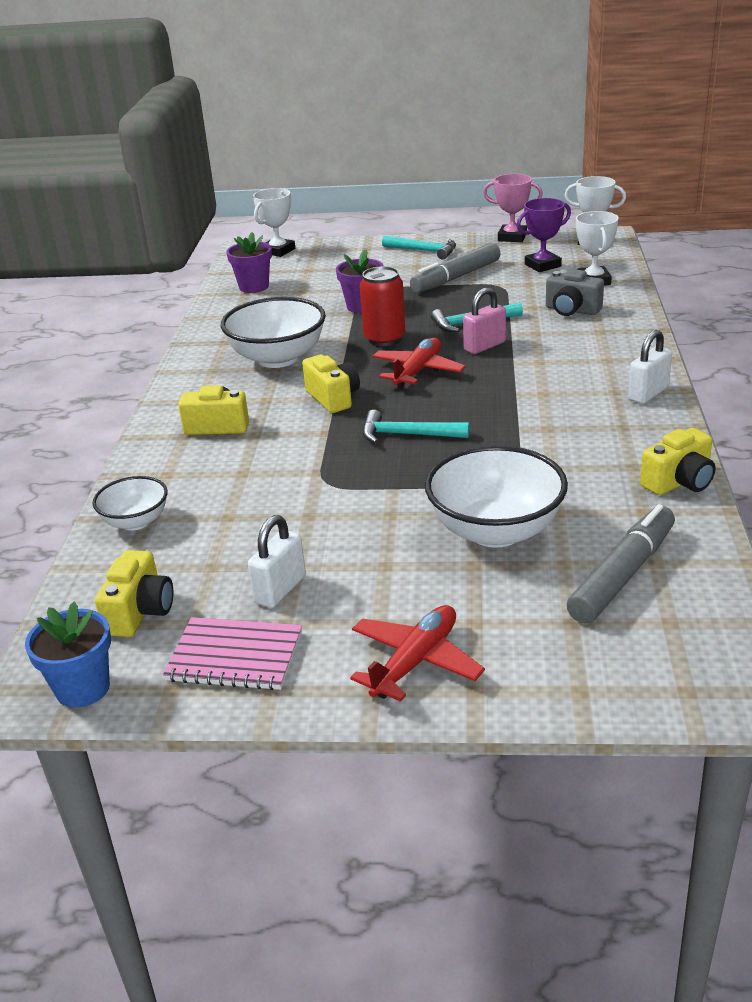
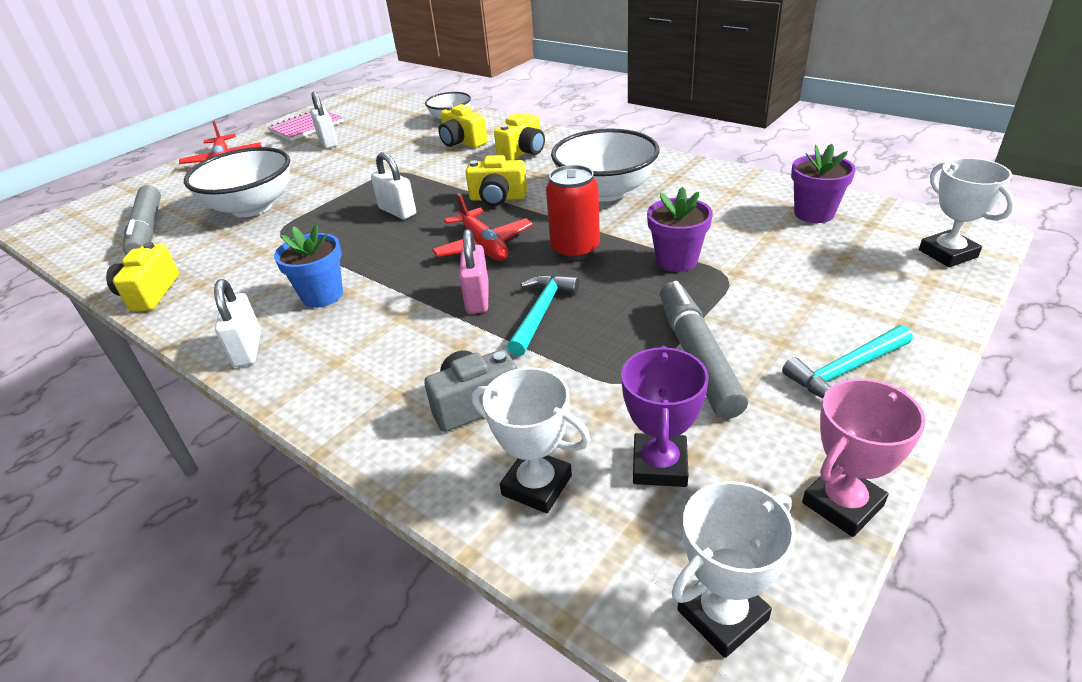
camera: 125 degrees right, 5 degrees up
(83, 688) = (348, 100): blue flower pot -> blue flower pot (322, 295)
(140, 612) = (374, 113): yellow camera -> yellow camera (462, 142)
(407, 435) = (397, 211): turquoise hammer -> white padlock

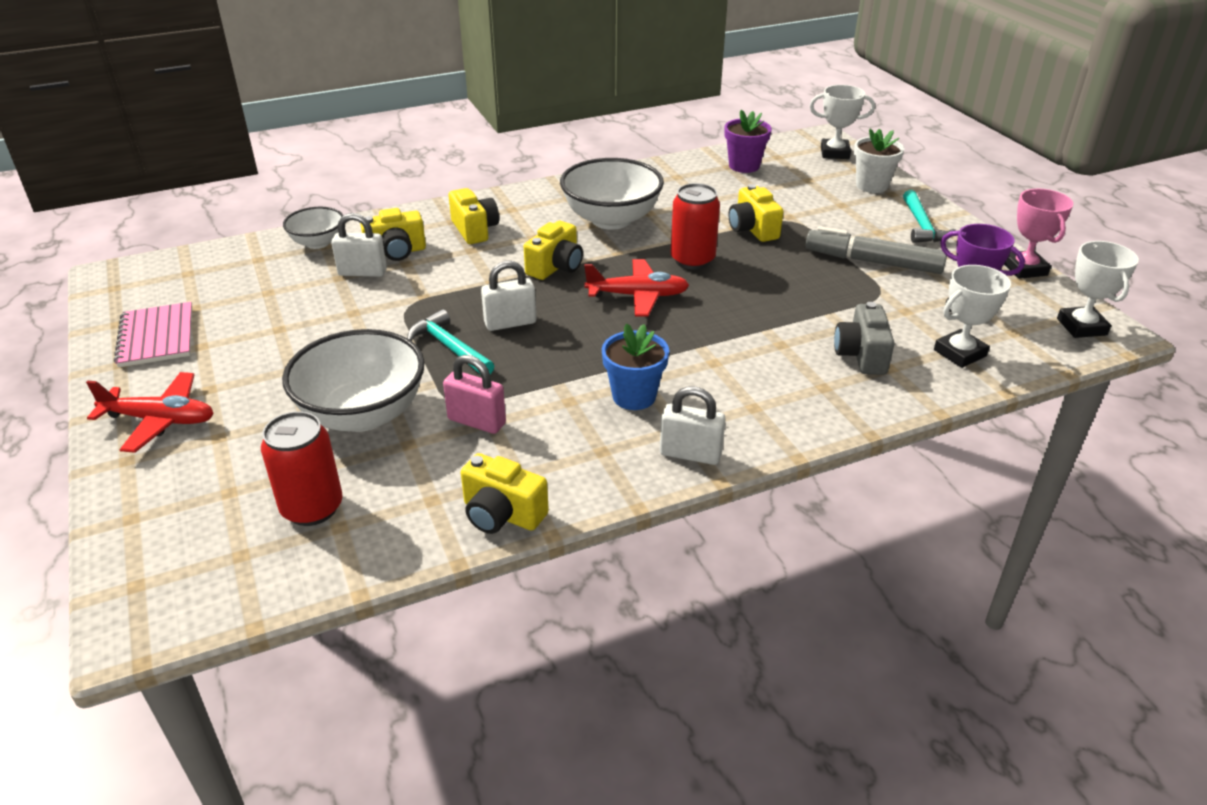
camera: 65 degrees left, 0 degrees up
(147, 230) = (312, 508): grey marker -> red can
(328, 142) = (244, 330): white padlock -> white padlock (362, 272)
(477, 298) = (722, 320): pink padlock -> pink padlock (477, 421)
(541, 312) = (770, 299): turquoise hammer -> turquoise hammer (449, 347)
(676, 260) = (752, 229): purple flower pot -> yellow camera
(901, 303) = (872, 185): none -> white flower pot

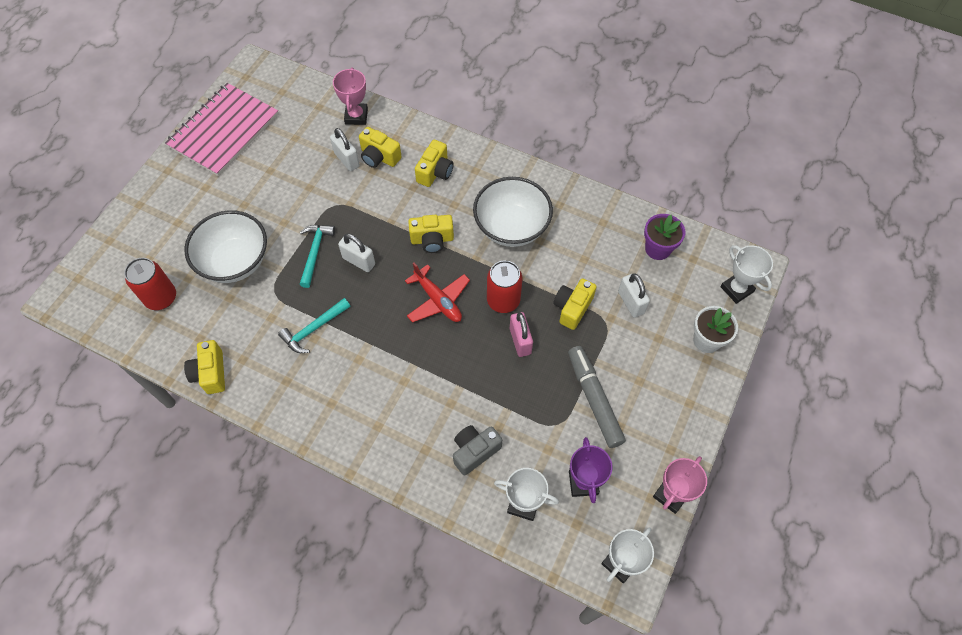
camera: 50 degrees right, 25 degrees up
(156, 337) = (224, 131): pink notebook -> pink notebook, size x1.69
(160, 420) = (171, 191): red plane -> none
(318, 243) = (356, 116): white bowl -> pink trophy
(477, 421) = (266, 311): pink padlock -> pink padlock (520, 341)
(634, 396) = (341, 364): blue flower pot -> none
(690, 454) = (314, 421): white padlock -> white padlock (630, 302)
(922, 226) = (674, 402): turquoise hammer -> turquoise hammer (313, 329)

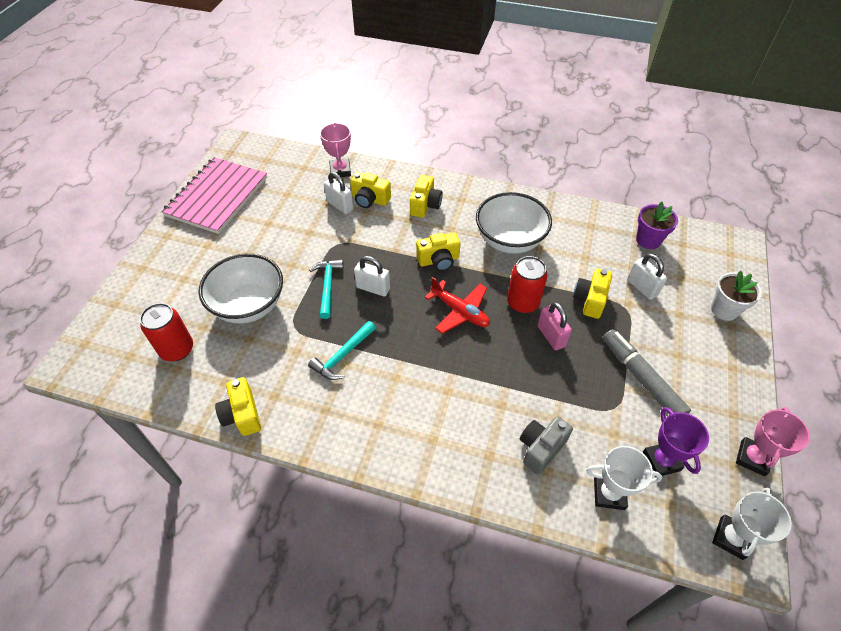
camera: 10 degrees left, 10 degrees down
(736, 289) = (731, 263): white trophy -> none

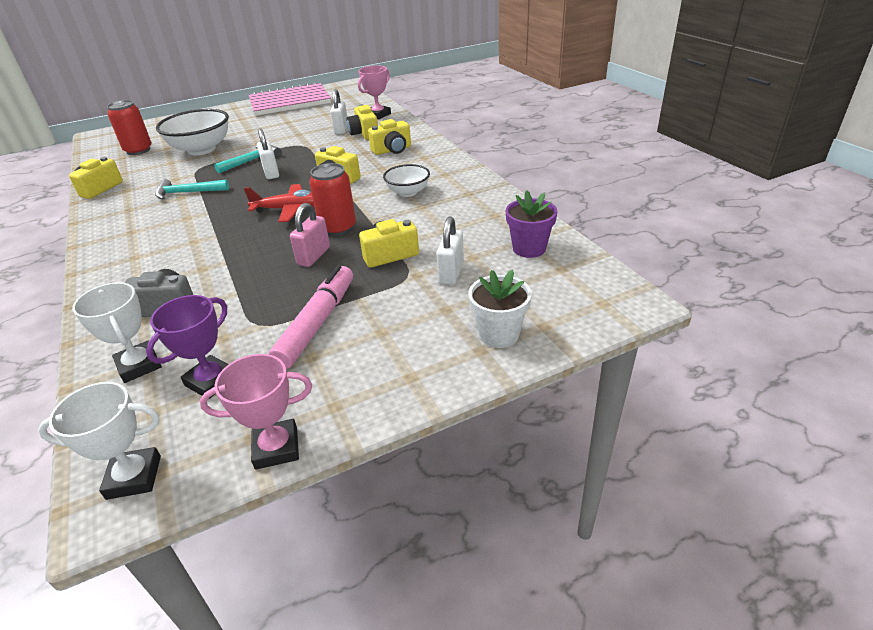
camera: 50 degrees right, 15 degrees down
(460, 311) = (290, 209): red plane -> red plane turned 90 degrees counterclockwise
(509, 240) = (408, 192): white bowl -> white bowl, size x0.56
(641, 378) = (317, 323): grey marker -> pink marker

